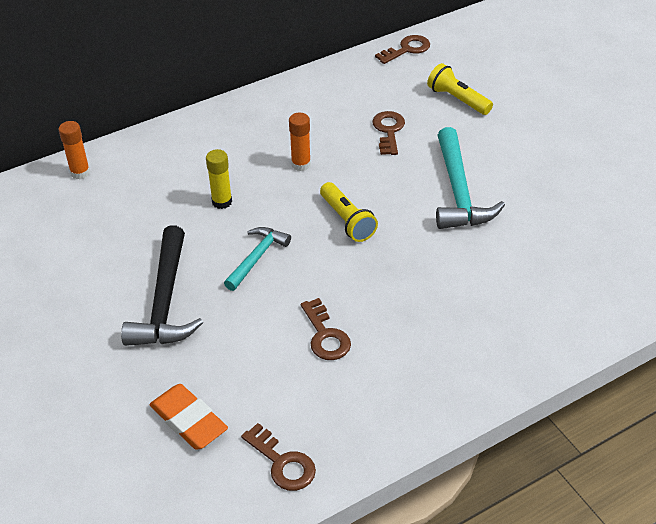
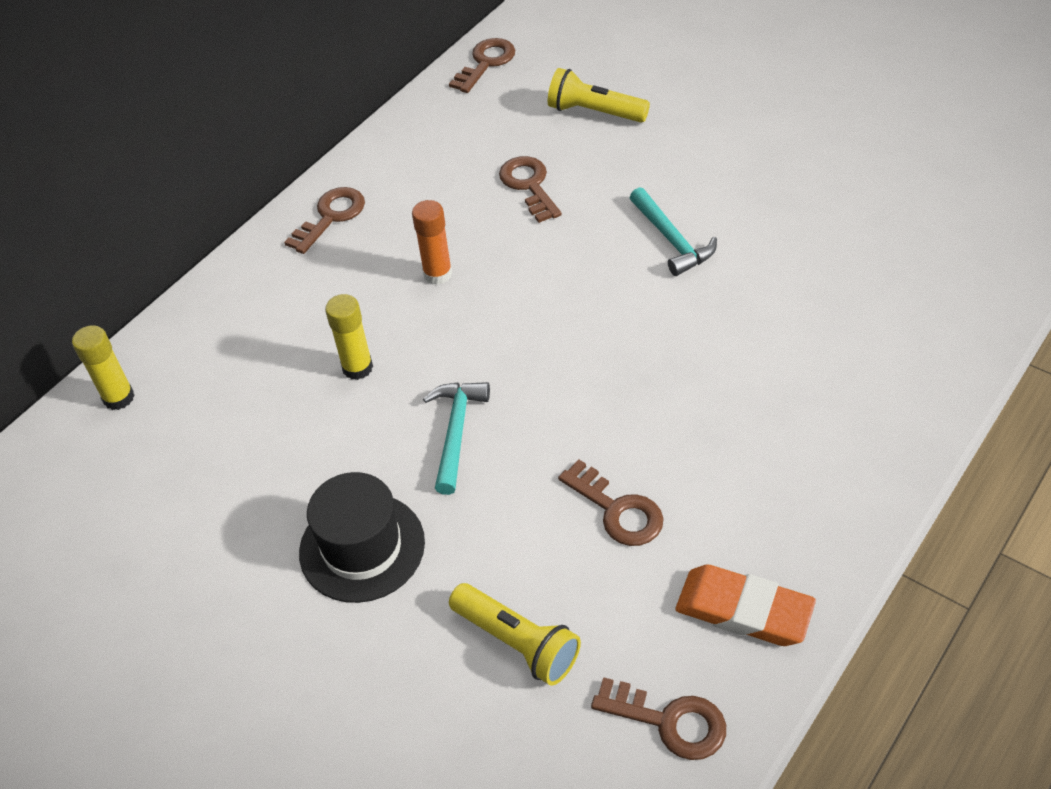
camera: 20 degrees left, 5 degrees up
(80, 173) = (119, 398): orange glue stick -> yellow glue stick
(165, 301) = (362, 547): black hammer -> black hat
(189, 420) = (501, 714): orange eraser -> orange eraser (744, 610)
(257, 111) = (331, 217): none -> brown key
(347, 220) = (549, 333): yellow flashlight -> yellow flashlight (517, 642)
(458, 192) = (671, 240): turquoise hammer -> turquoise hammer, size x0.60

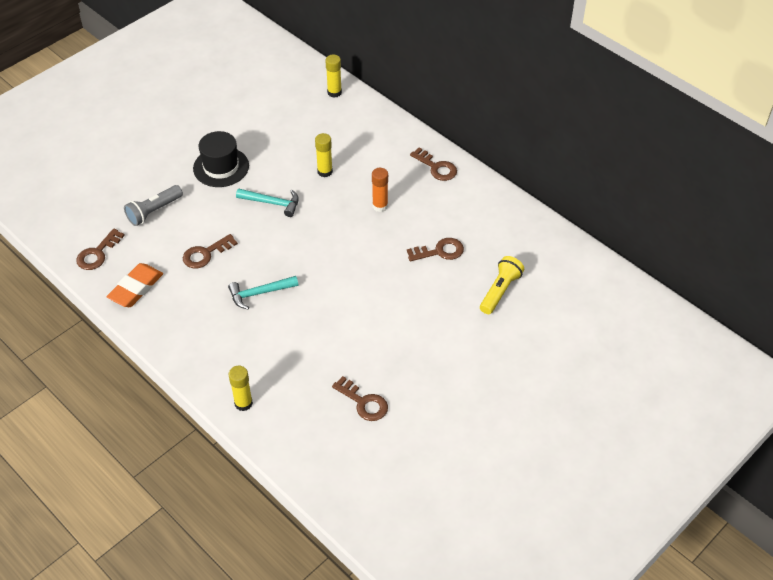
camera: 95 degrees right, 0 degrees up
(486, 63) = (561, 245): brown key -> brown key (364, 402)
(517, 642) = (154, 211): yellow flashlight -> grey flashlight
(671, 240) = (376, 307): turquoise hammer -> turquoise hammer (259, 293)
(936, 367) = (243, 403): none -> yellow glue stick

